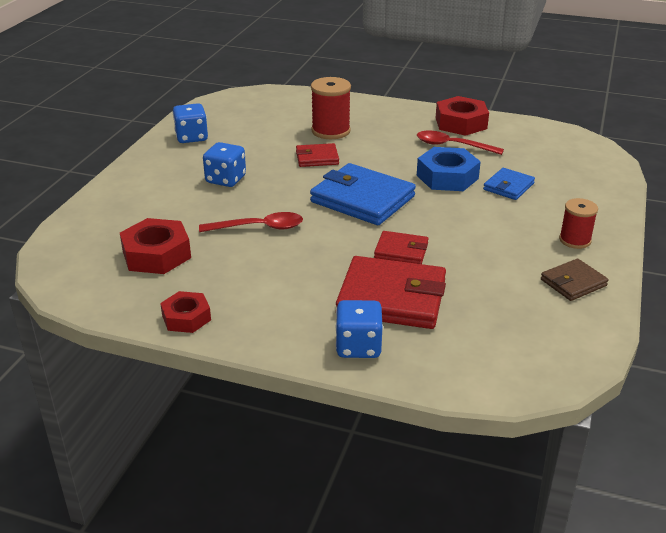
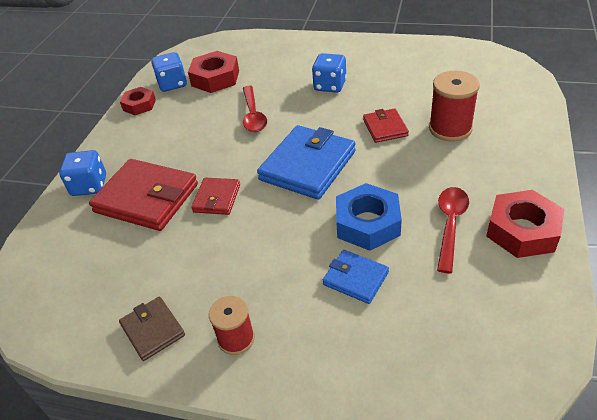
camera: 90 degrees right, 10 degrees up
(191, 137) = (402, 55): blue dice -> blue dice (172, 84)
(392, 298) = (146, 198): red wallet -> red wallet turned 75 degrees counterclockwise

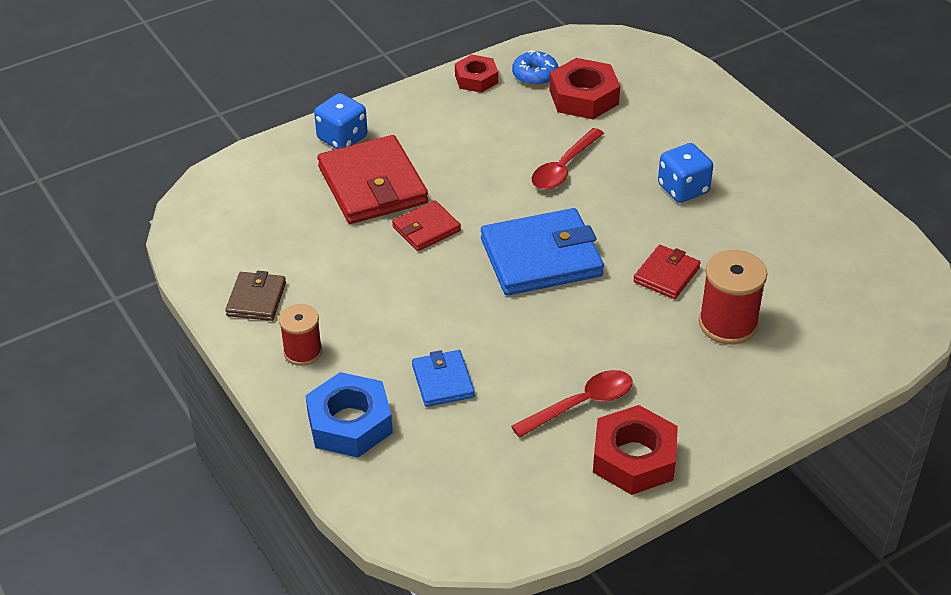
camera: 40 degrees right, 0 degrees up
(172, 84) = (535, 75): blue dice -> blue donut
(367, 223) = (516, 347): blue nut -> blue nut (349, 423)

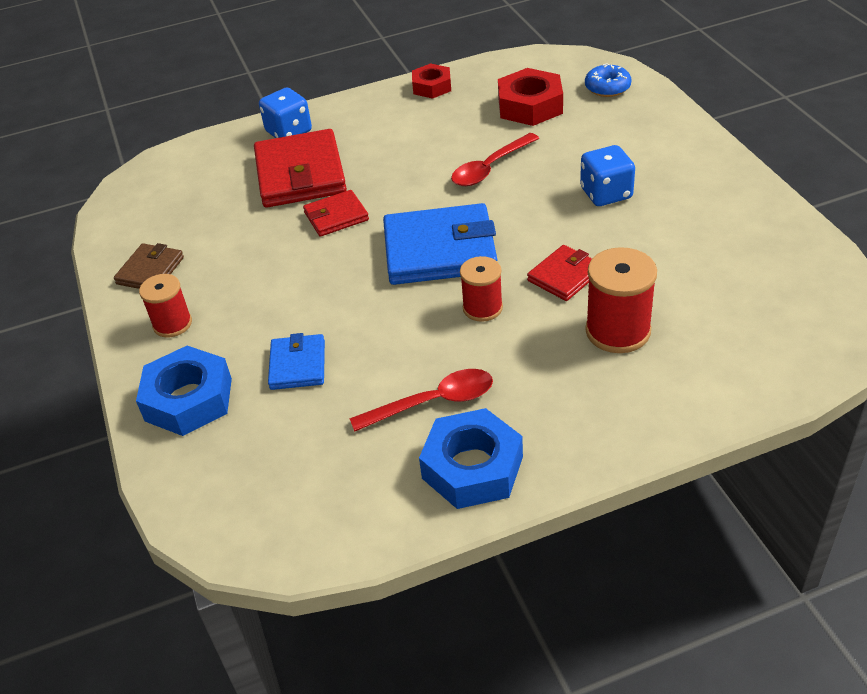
camera: 15 degrees right, 0 degrees up
(535, 75) = (489, 85): blue donut -> blue donut (607, 88)
(599, 312) = (482, 308): none -> red spool
(634, 458) = (472, 467): red nut -> blue nut

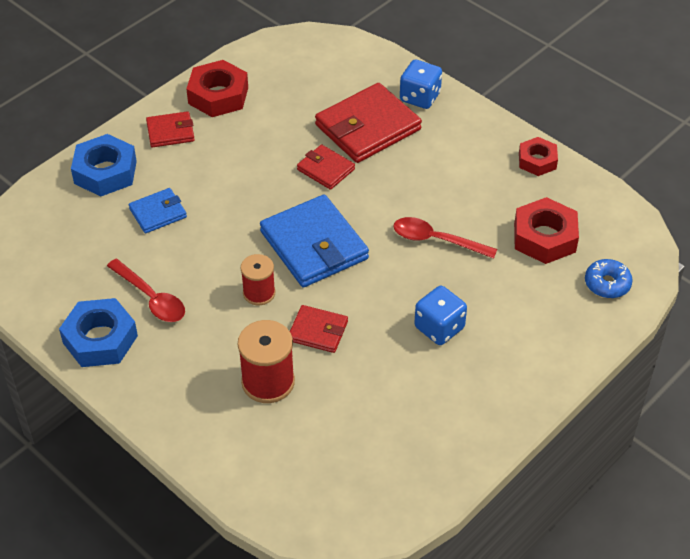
camera: 60 degrees right, 5 degrees up
(150, 271) = (218, 95): brown wallet -> red nut
(172, 324) = (170, 132): red spool -> red wallet

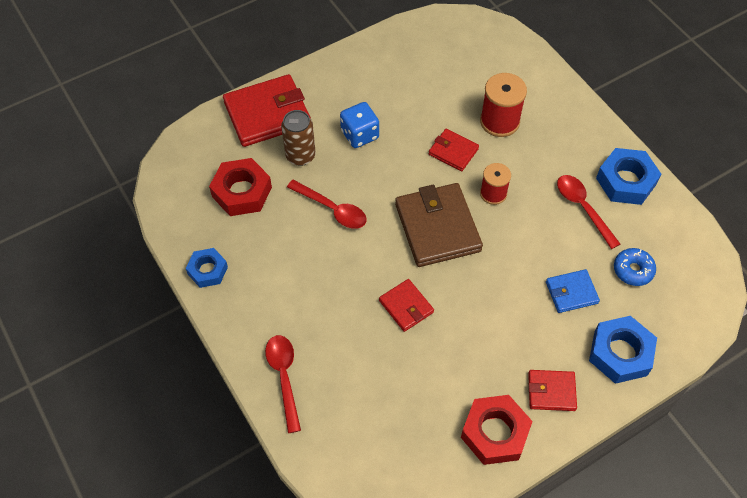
camera: 165 degrees left, 10 degrees up
(314, 245) = (437, 227): blue wallet -> brown wallet
(368, 127) = (350, 349): red wallet -> red wallet (267, 114)
(420, 97) = (284, 377): blue dice -> red spoon
(499, 288) = (300, 156): none -> brown can
(537, 161) = (207, 270): red nut -> blue nut
(607, 284) = (215, 142): blue donut -> blue donut (633, 270)

